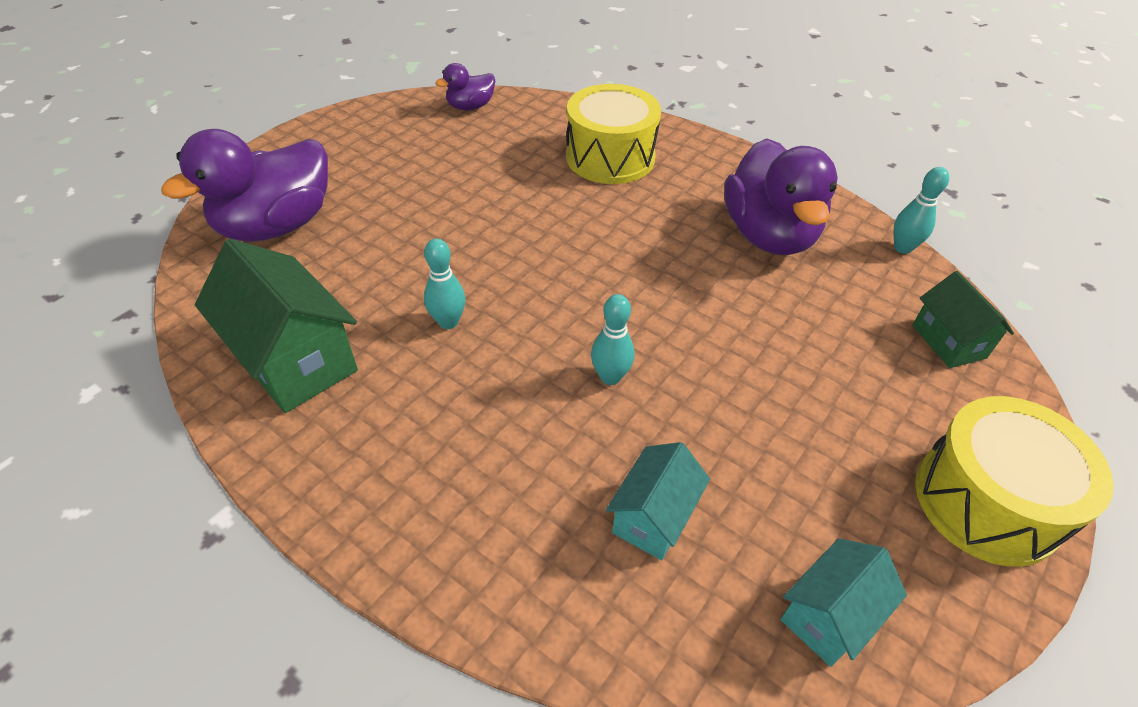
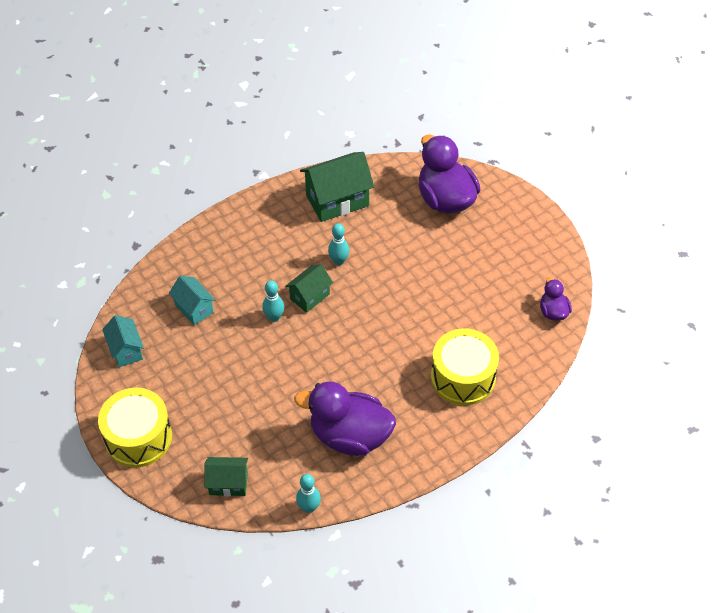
camera: 110 degrees right, 5 degrees up
(543, 340) = (309, 296): none -> green house

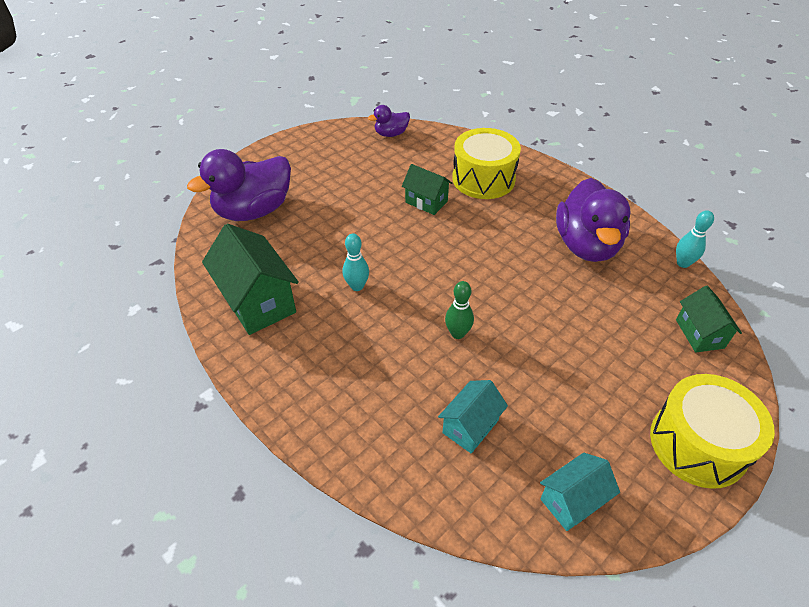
camera: 100 degrees left, 5 degrees down
(274, 317) = (457, 333): turquoise bowling pin -> green bowling pin
(309, 296) = (417, 304): green house -> green house (426, 202)

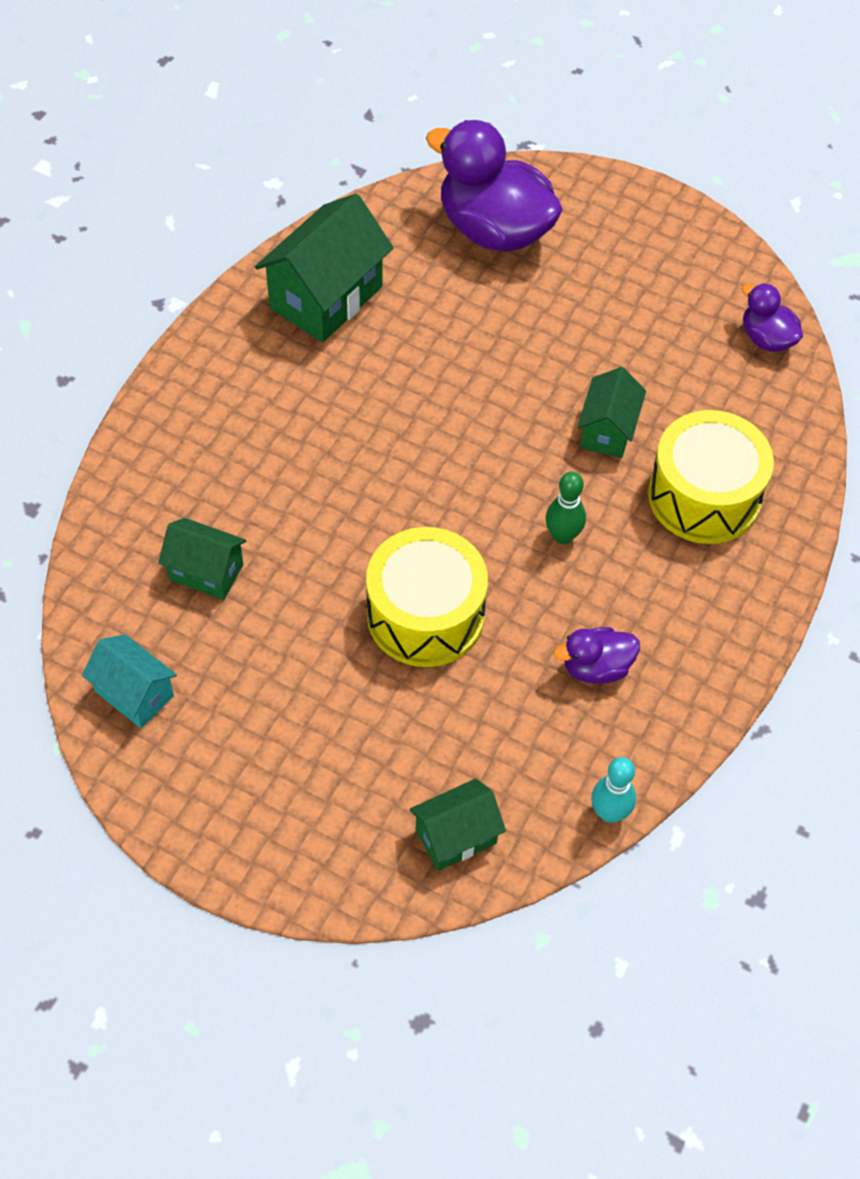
camera: 70 degrees right, 10 degrees up
(357, 286) = (393, 394): turquoise bowling pin -> none
(457, 333) = (349, 529): green bowling pin -> green bowling pin (562, 536)
(470, 426) = (206, 572): turquoise house -> green house
(586, 245) = (596, 667): purple duck -> purple duck, size x0.50
(698, 444) = (254, 832): yellow drum -> yellow drum (425, 615)

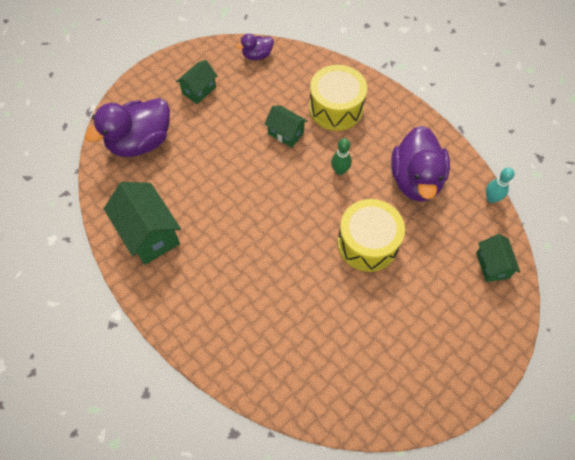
camera: 70 degrees left, 5 degrees up
(134, 694) = (378, 400): turquoise house -> none
(206, 572) = (310, 343): green house -> green house (199, 90)
(596, 667) = (415, 180): purple duck -> purple duck, size x2.02

